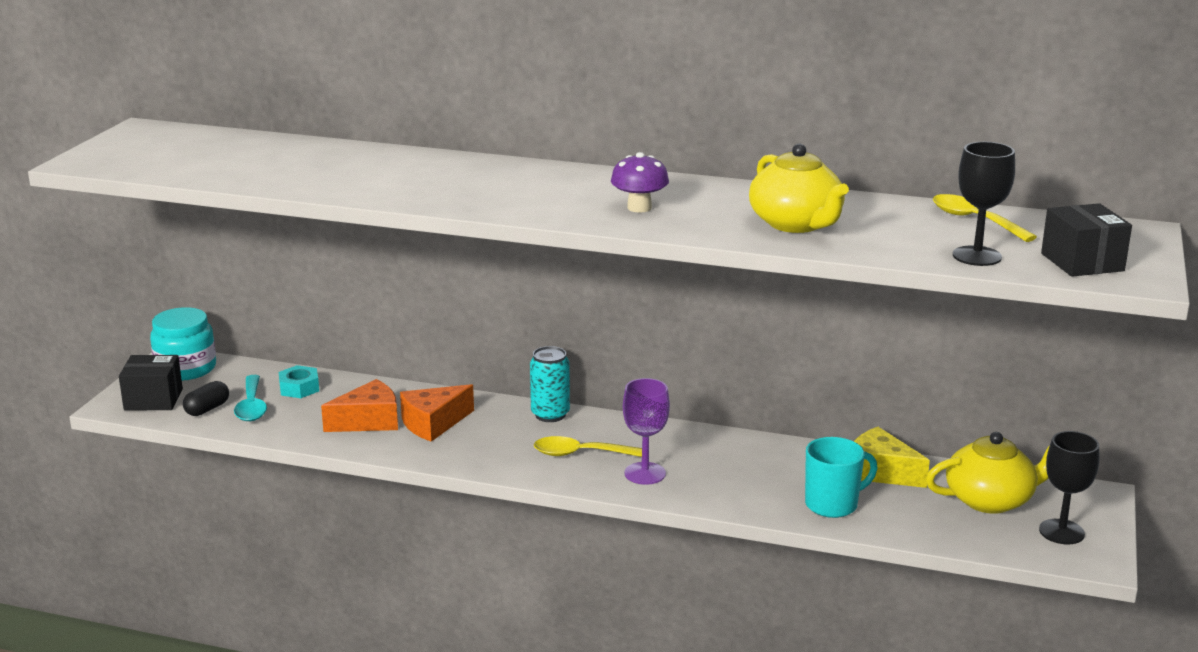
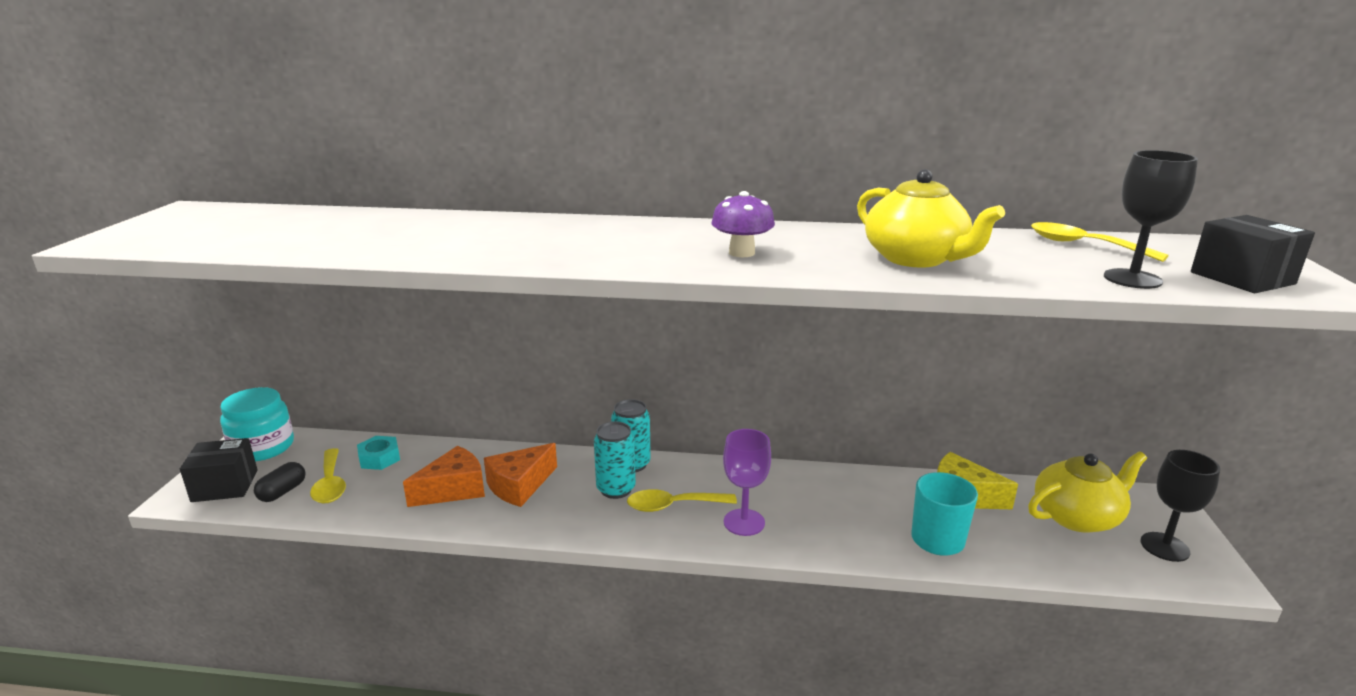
camera: 10 degrees left, 0 degrees up
(251, 406) = (330, 484): turquoise spoon -> yellow spoon
(527, 435) = (616, 489): none -> turquoise can

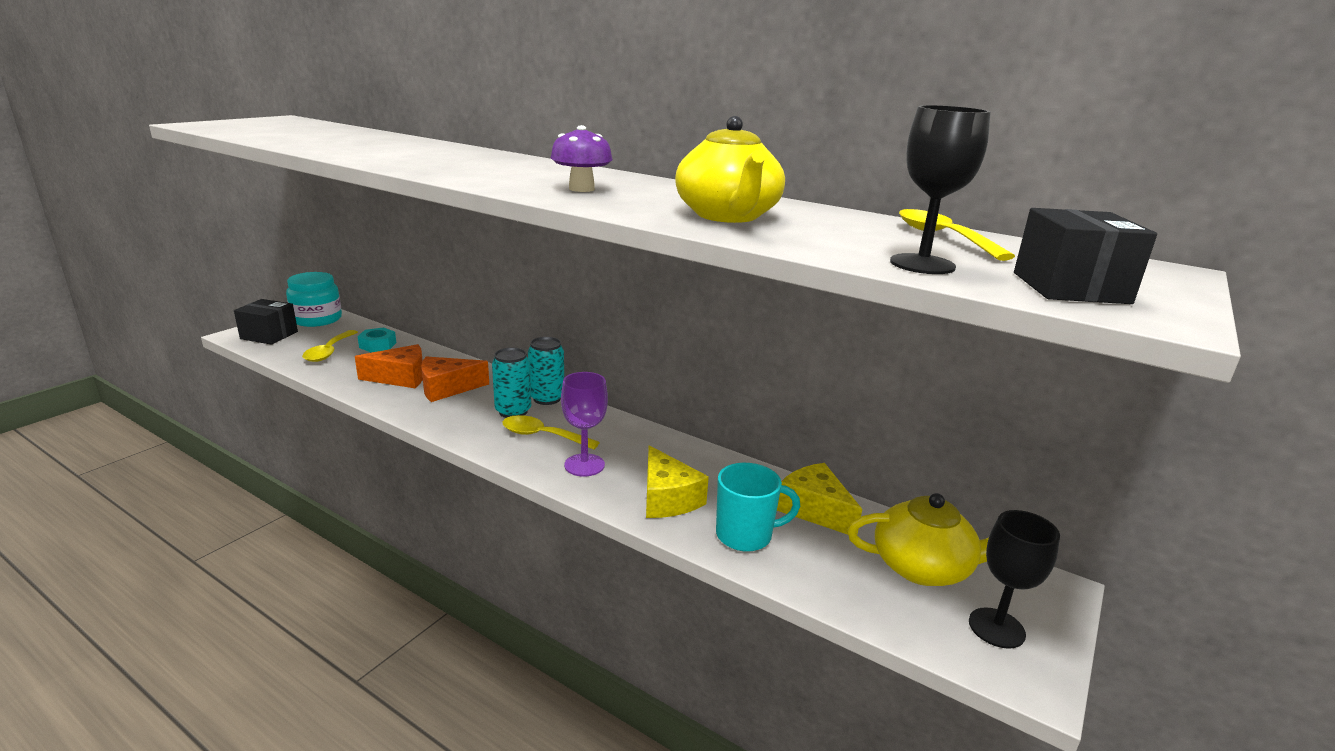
camera: 25 degrees right, 0 degrees up
(282, 492) = (296, 348): black capsule -> none
(846, 529) = (667, 498): none -> yellow cheese

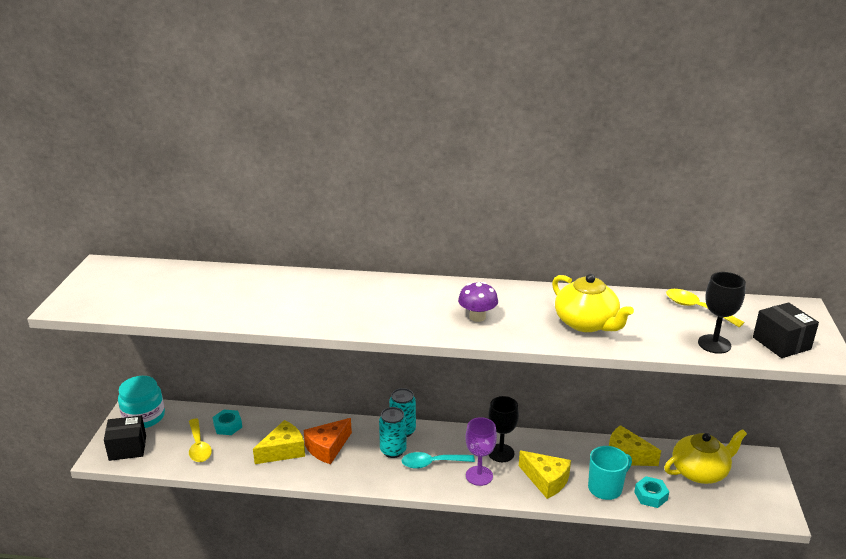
camera: 25 degrees left, 5 degrees up
(400, 378) = (283, 451): orange cheese -> yellow cheese
(543, 436) = (432, 463): yellow spoon -> turquoise spoon
(808, 568) = (650, 496): none -> turquoise nut
(996, 628) = (751, 493): black goblet -> black goblet (501, 453)

